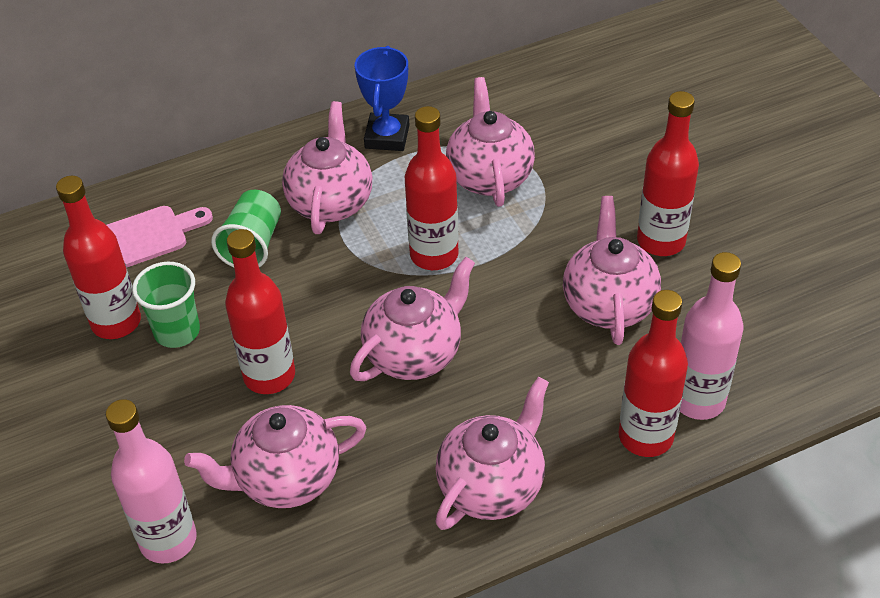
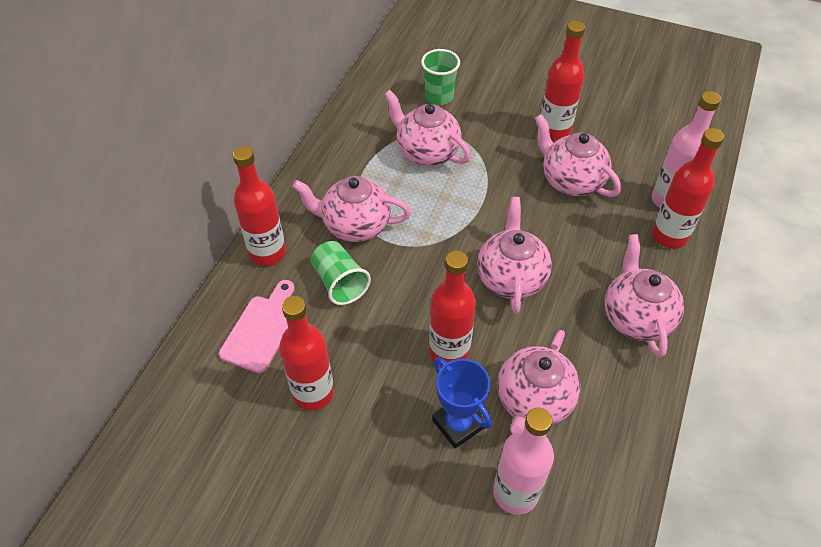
camera: 45 degrees left, 5 degrees up
(177, 332) = (360, 368): green cup -> green cup (439, 97)
(330, 202) = (355, 225): pink teapot -> pink teapot turned 45 degrees counterclockwise
(387, 137) = (340, 165): blue trophy -> blue trophy (458, 424)
(434, 255) = (452, 216): red bottle -> red bottle (267, 253)

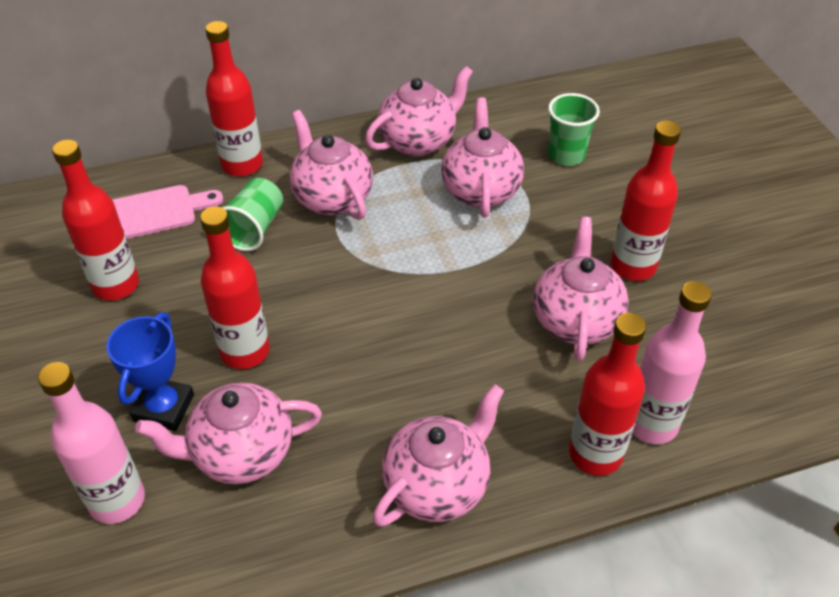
camera: 50 degrees right, 5 degrees down
(511, 277) = (384, 346): pink teapot -> pink teapot (418, 141)

